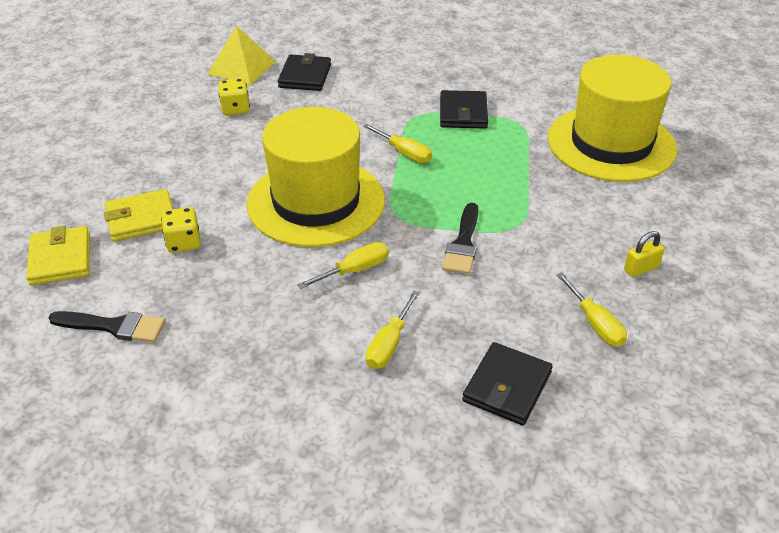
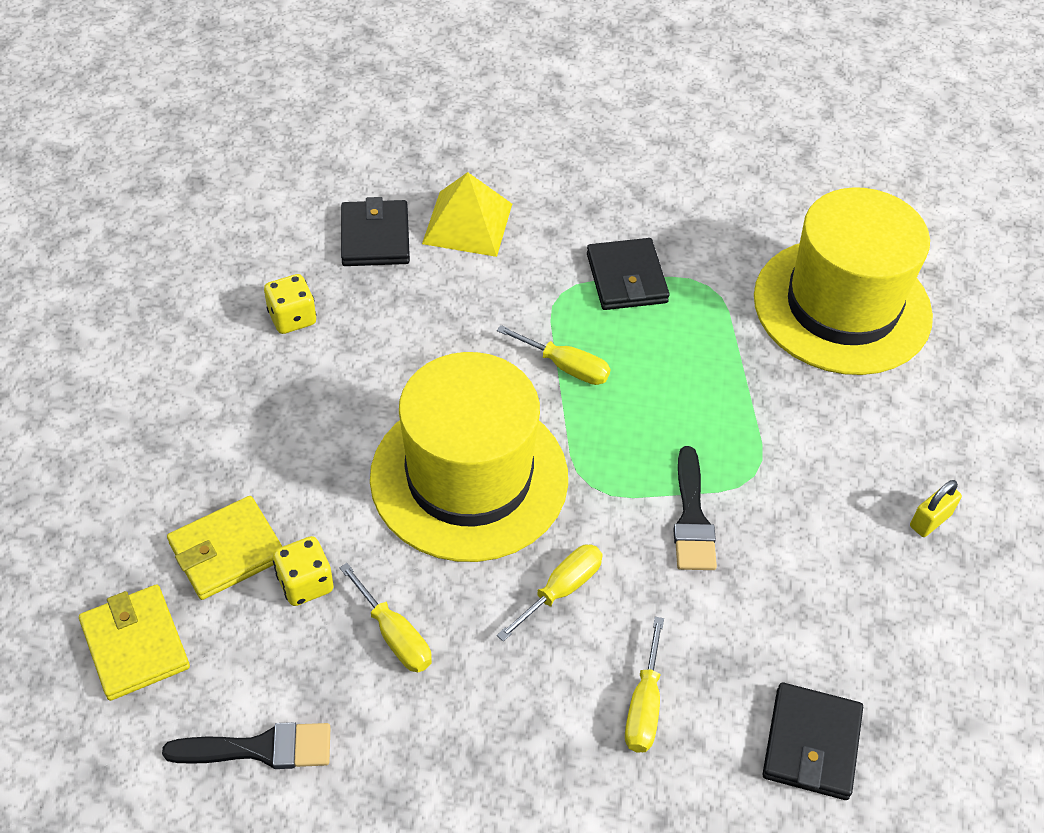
camera: 15 degrees left, 10 degrees up
(241, 67) = (272, 232): yellow pyramid -> yellow pyramid (467, 223)
(595, 324) = (894, 622): yellow screwdriver -> yellow screwdriver (394, 635)

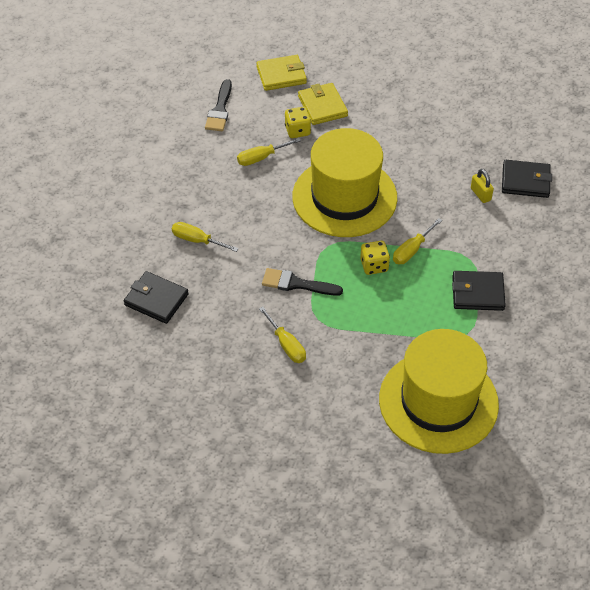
camera: 105 degrees right, 0 degrees up
(292, 318) = (466, 140): yellow dice -> yellow dice (374, 265)
(467, 223) = (533, 224): yellow pyramid -> none
(561, 590) = (268, 221): yellow screwdriver -> yellow screwdriver (286, 345)
(930, 520) = (267, 394): yellow padlock -> yellow padlock (480, 194)

